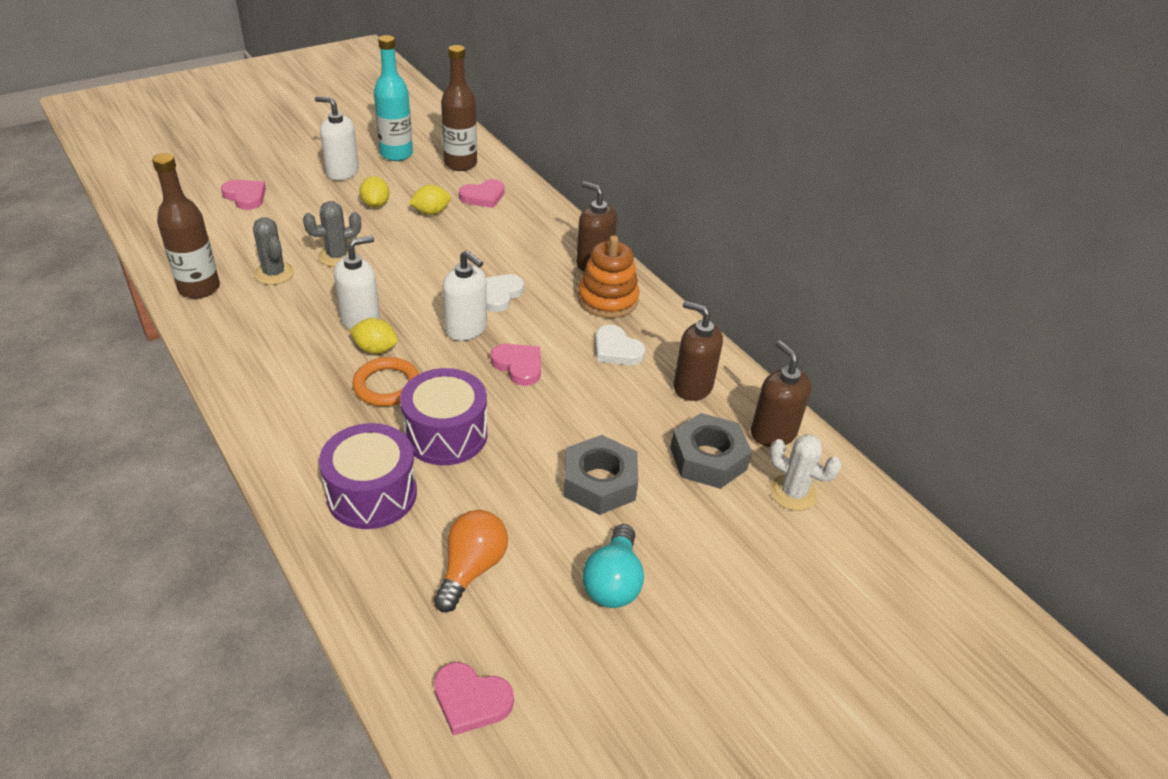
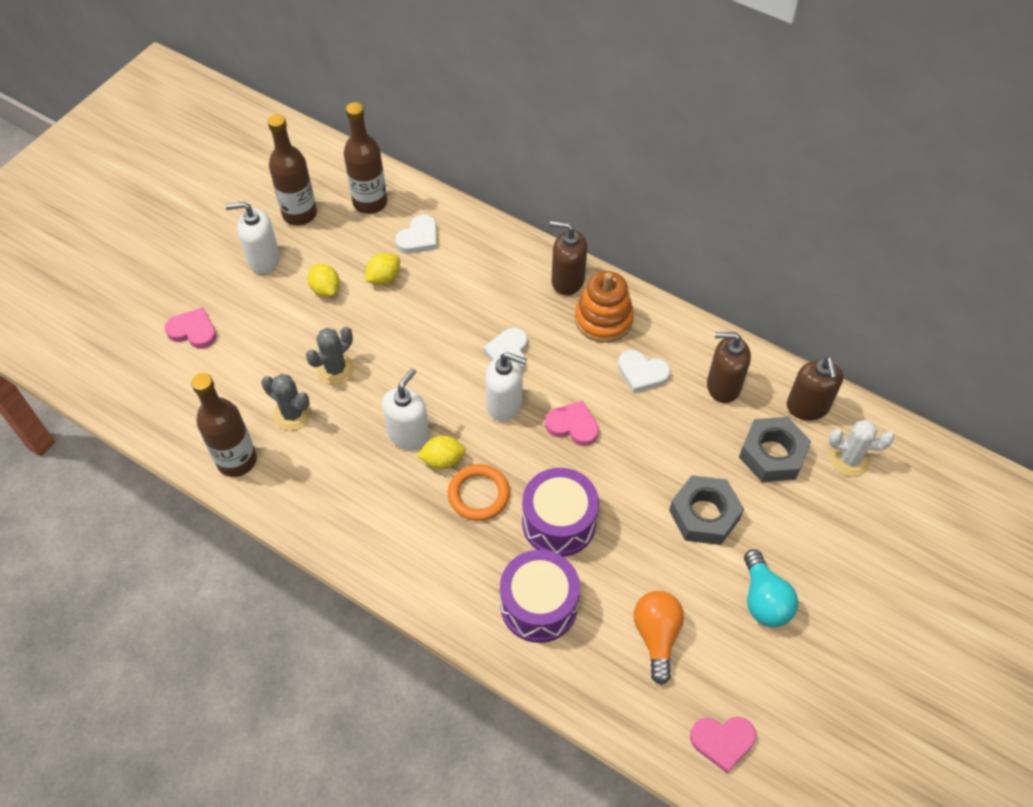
camera: 20 degrees left, 15 degrees up
(396, 154) = (299, 214): turquoise bottle -> brown bottle
(483, 196) = (419, 238): pink heart -> white heart
(773, 433) = (807, 407): brown soap dispenser -> brown soap dispenser turned 135 degrees counterclockwise

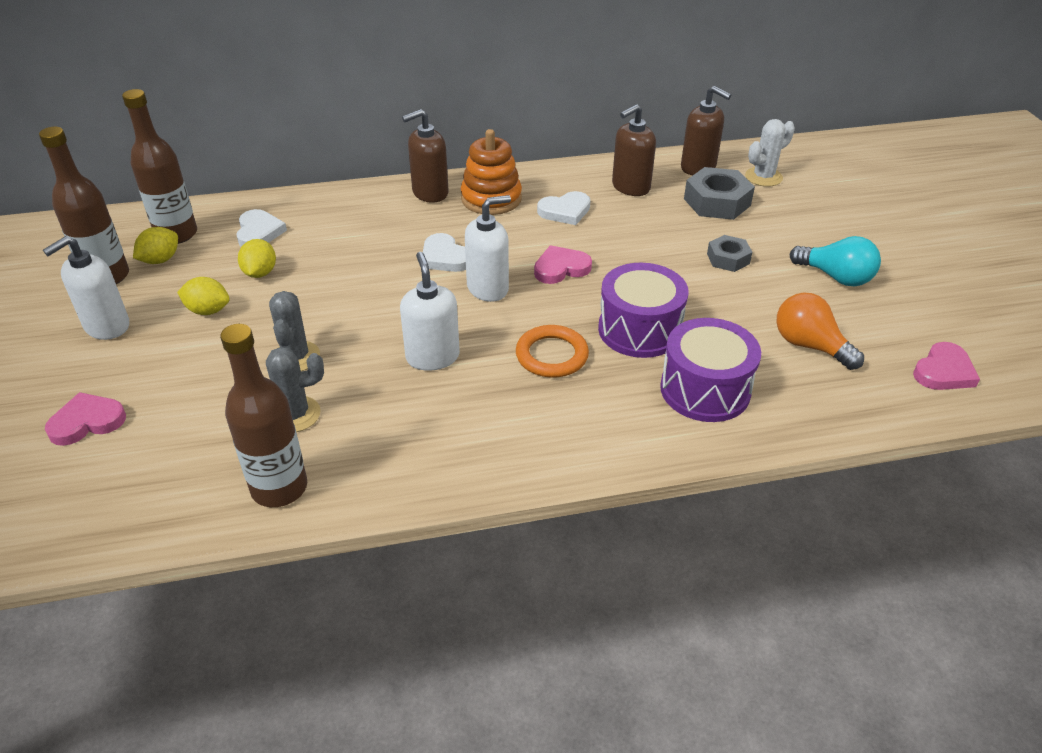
camera: 45 degrees left, 15 degrees down
(443, 460) = (488, 354): yellow lemon -> yellow lemon (160, 260)
(704, 515) = (728, 259): grey nut -> grey nut, size x0.60

